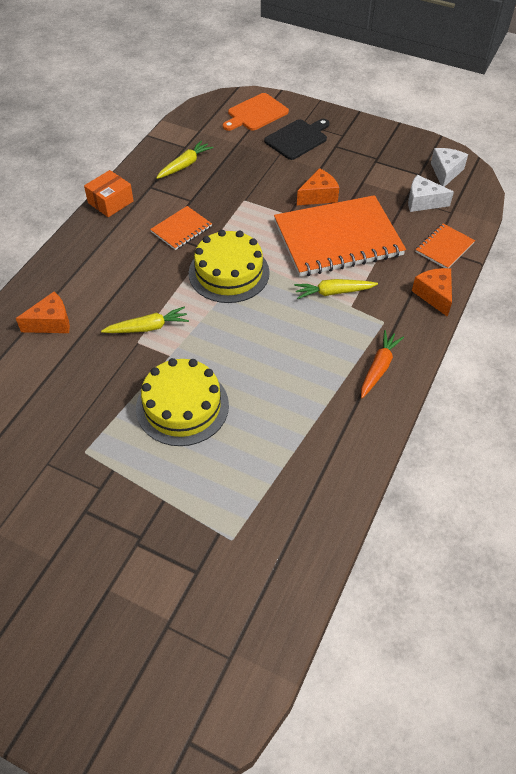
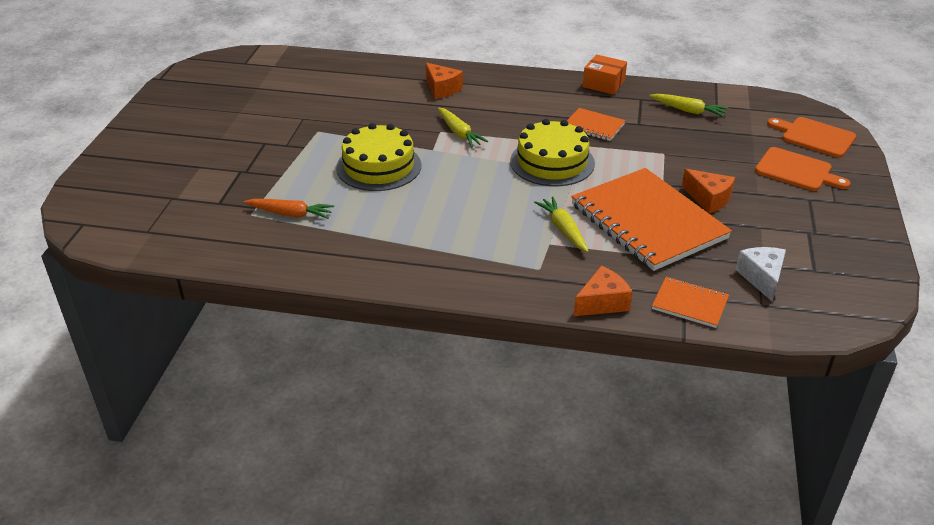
camera: 75 degrees right, 15 degrees down
(298, 139) = (796, 171): black cutting board -> orange cutting board
(379, 367) = (472, 273): orange carrot -> orange carrot (291, 214)
(445, 172) = (838, 292): white cheese -> none

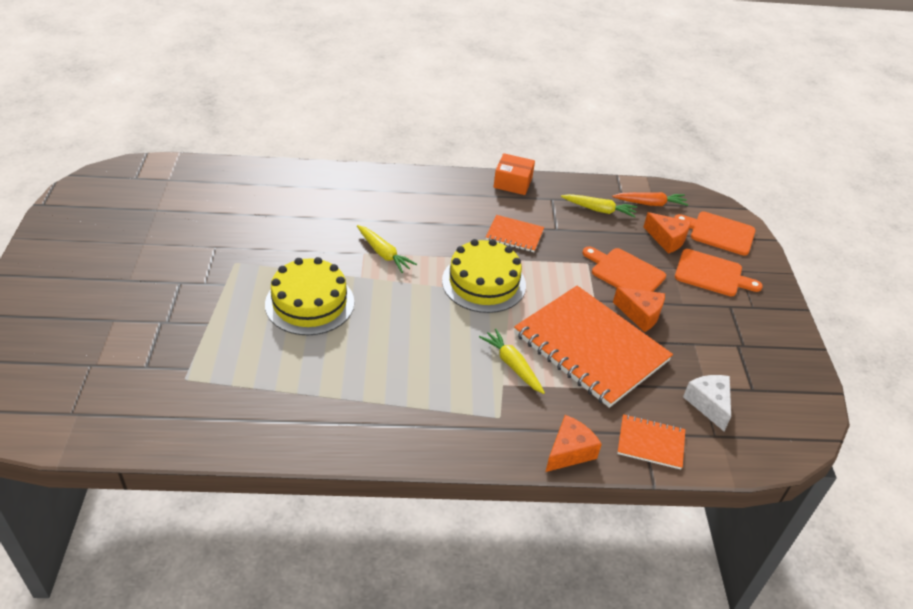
camera: 15 degrees left, 5 degrees up
(291, 214) = (228, 374): orange carrot -> orange carrot (650, 204)
(442, 89) = (354, 199): orange cheese -> orange cheese (667, 239)
(702, 163) = (625, 272): none -> orange cutting board

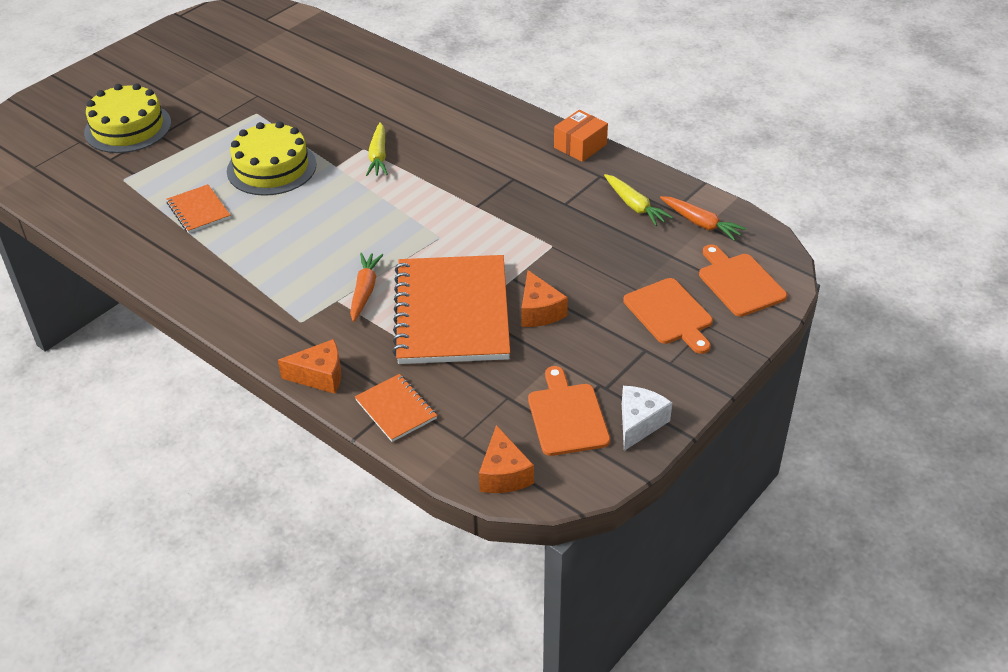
camera: 45 degrees right, 0 degrees up
(484, 283) = (431, 217): yellow cake -> yellow cake (128, 128)
(512, 365) = (365, 291): yellow carrot -> orange carrot
(513, 183) = (580, 146): orange box -> orange box turned 75 degrees clockwise
(514, 235) = (515, 191): orange notebook -> orange notebook (198, 210)
(625, 272) = (578, 270): orange cutting board -> orange cutting board (567, 416)
(667, 239) = (669, 262): orange cheese -> orange cheese (503, 474)
(709, 404) = (493, 412): white cheese -> white cheese (639, 423)

